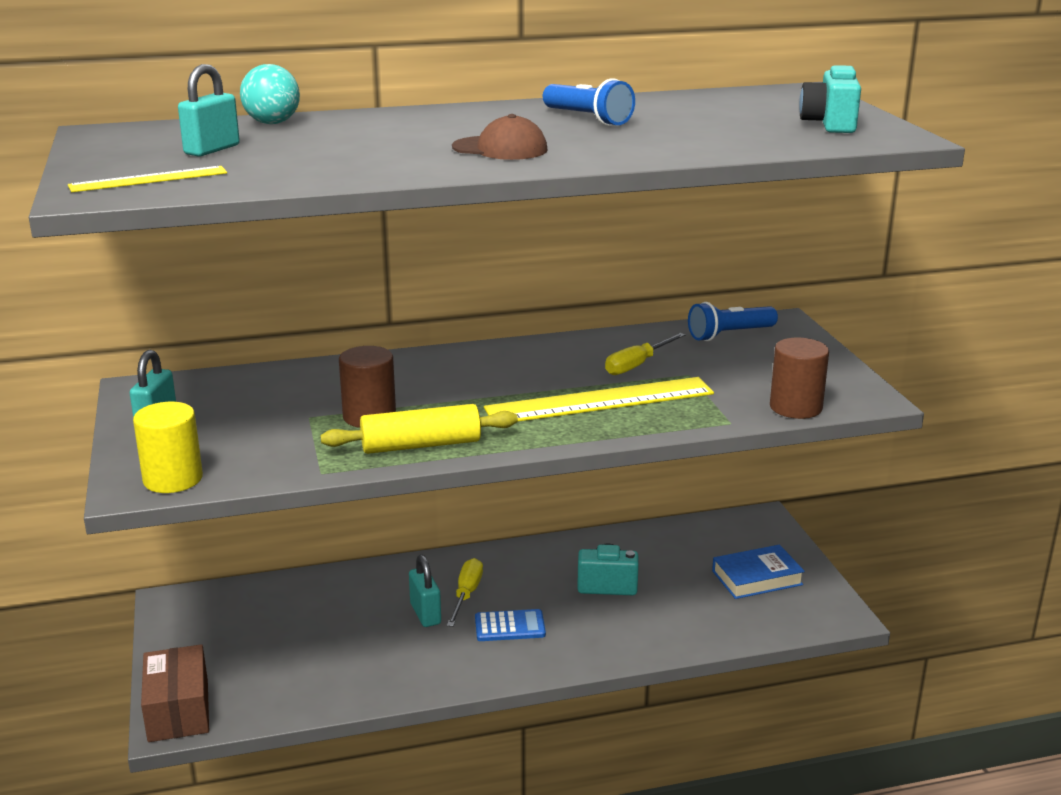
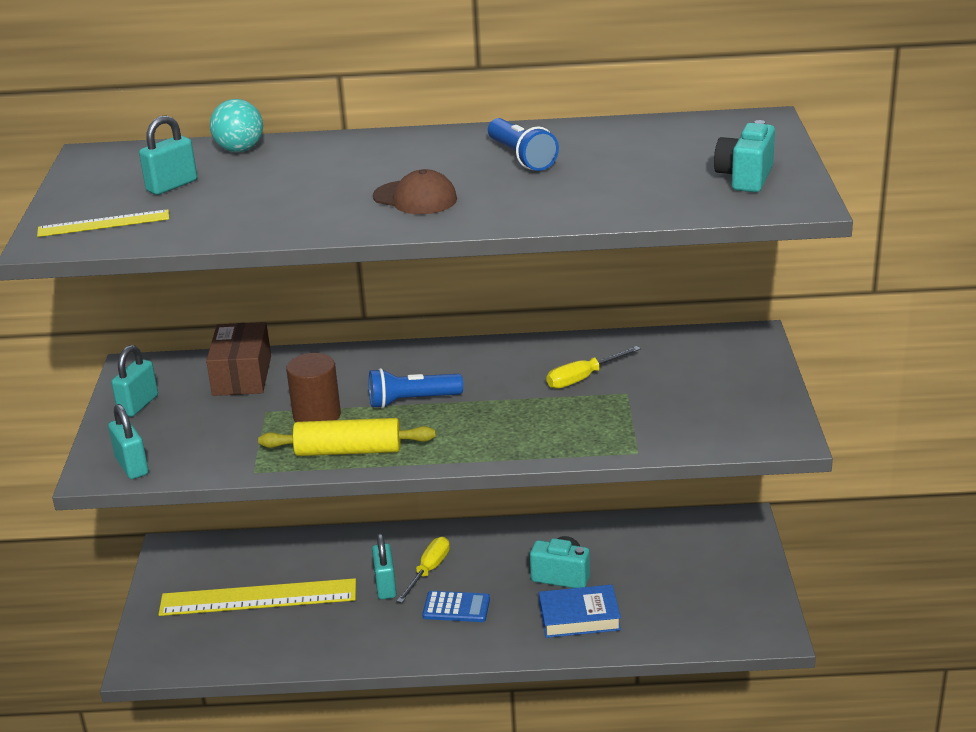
camera: 15 degrees right, 5 degrees up
(173, 479) = (132, 466): yellow cylinder -> turquoise padlock
(178, 710) = (150, 653): brown box -> brown box (242, 376)
(600, 401) = (528, 417): yellow ruler -> yellow ruler (258, 598)
(729, 335) = (691, 349): blue flashlight -> blue flashlight (412, 401)
(757, 578) = (709, 584): blue book -> blue book (579, 617)
(795, 407) = (709, 440): brown cylinder -> none

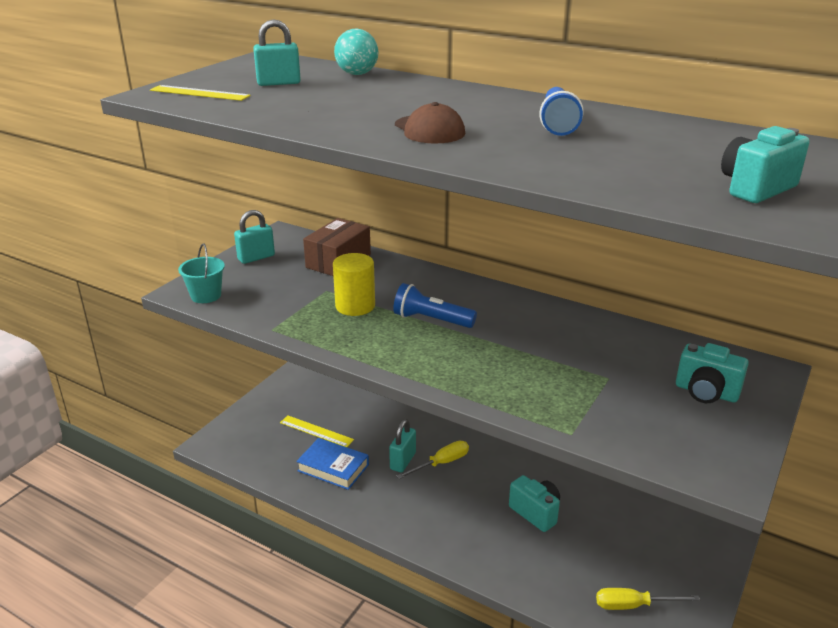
camera: 30 degrees right, 0 degrees up
(132, 466) = (206, 295): turquoise padlock -> turquoise bucket
(258, 598) = (316, 431): yellow ruler -> yellow ruler, size x0.54
(317, 416) = (355, 306): brown cylinder -> yellow cylinder
(348, 451) = (348, 339): yellow rolling pin -> none
(456, 607) = (437, 501): blue calculator -> none
(579, 617) = (523, 554): blue book -> blue book (333, 468)
(583, 378) = (582, 351): yellow screwdriver -> yellow screwdriver (633, 605)
(716, 375) = (706, 392): none -> turquoise camera

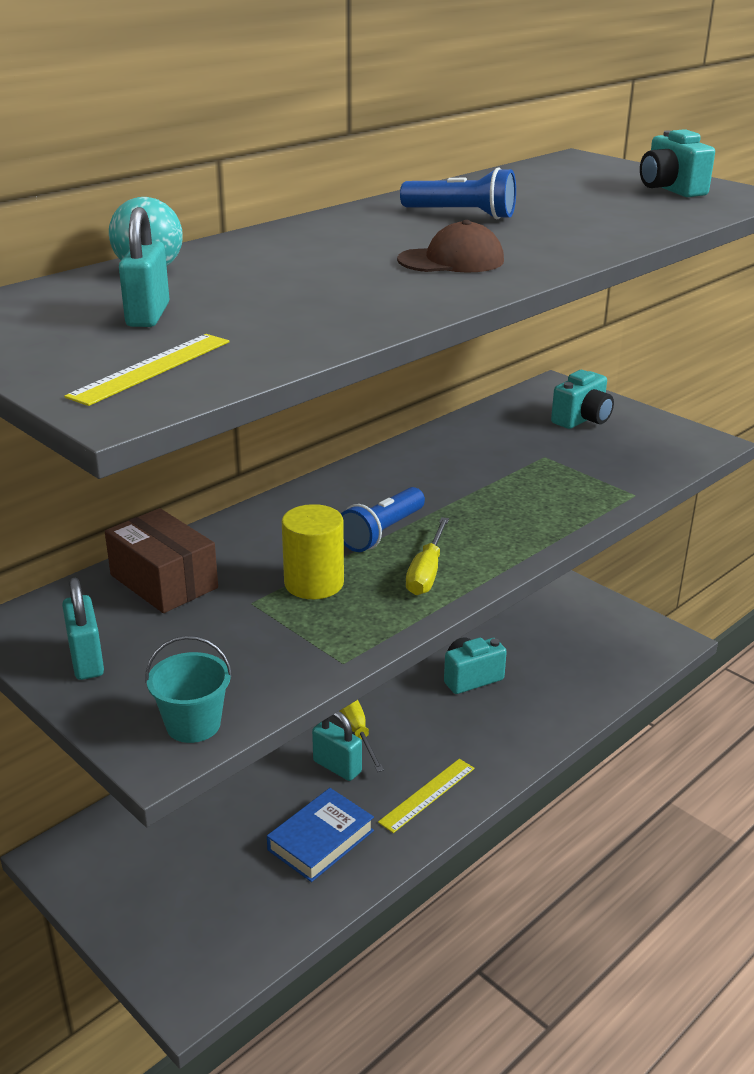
camera: 75 degrees left, 0 degrees up
(316, 431) = (226, 848): yellow ruler -> yellow ruler (427, 795)
(633, 605) = (612, 650): yellow screwdriver -> yellow screwdriver (426, 572)

